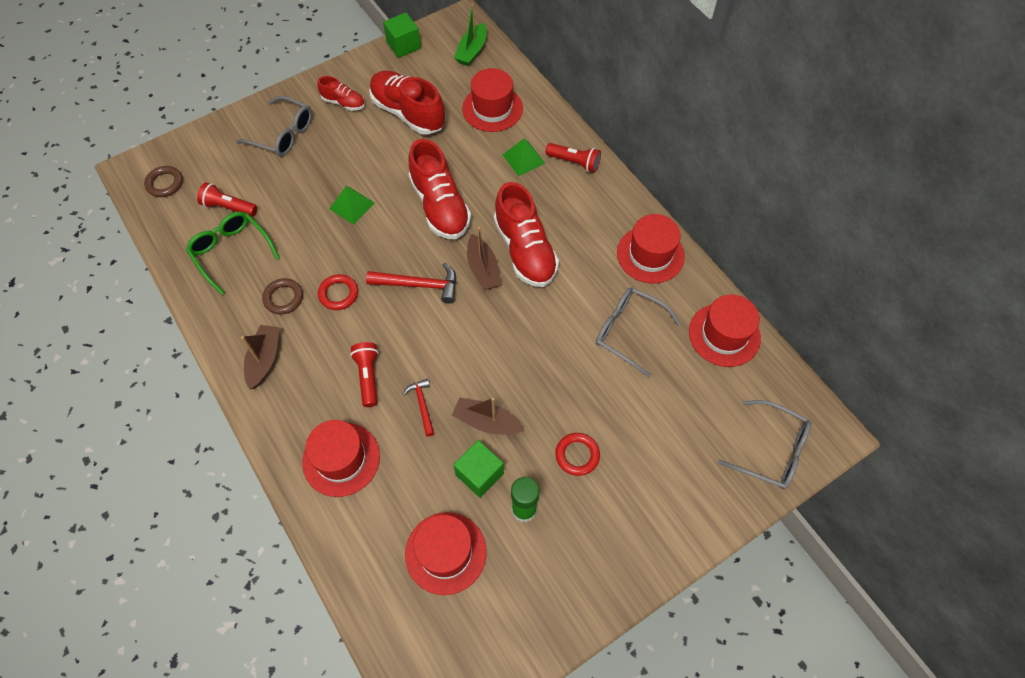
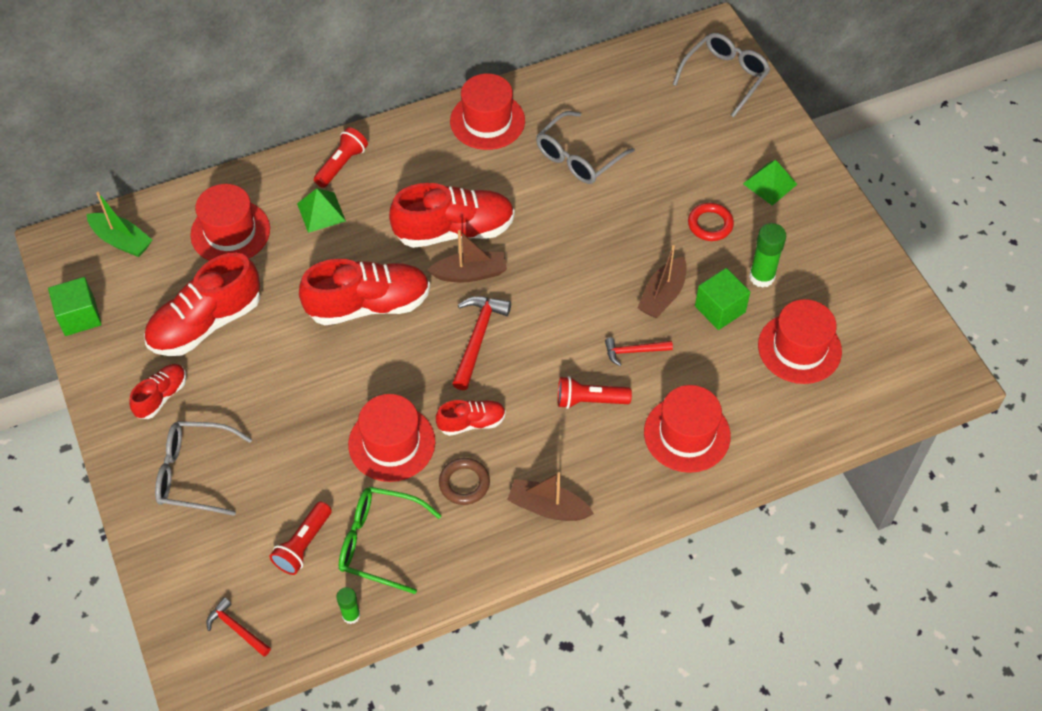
camera: 80 degrees left, 5 degrees down
(165, 183) = (236, 629): brown ring -> red hammer
(173, 246) = (351, 615): none -> green glue stick
(231, 252) = (379, 542): green glasses -> green glasses turned 45 degrees clockwise
(283, 134) = (194, 473): grey glasses -> grey glasses turned 120 degrees counterclockwise
(338, 294) = (471, 423): red ring -> red shoe
(352, 206) = (341, 399): green pyramid -> green pyramid (770, 184)
(724, 335) = (597, 82): red hat -> red hat (391, 443)

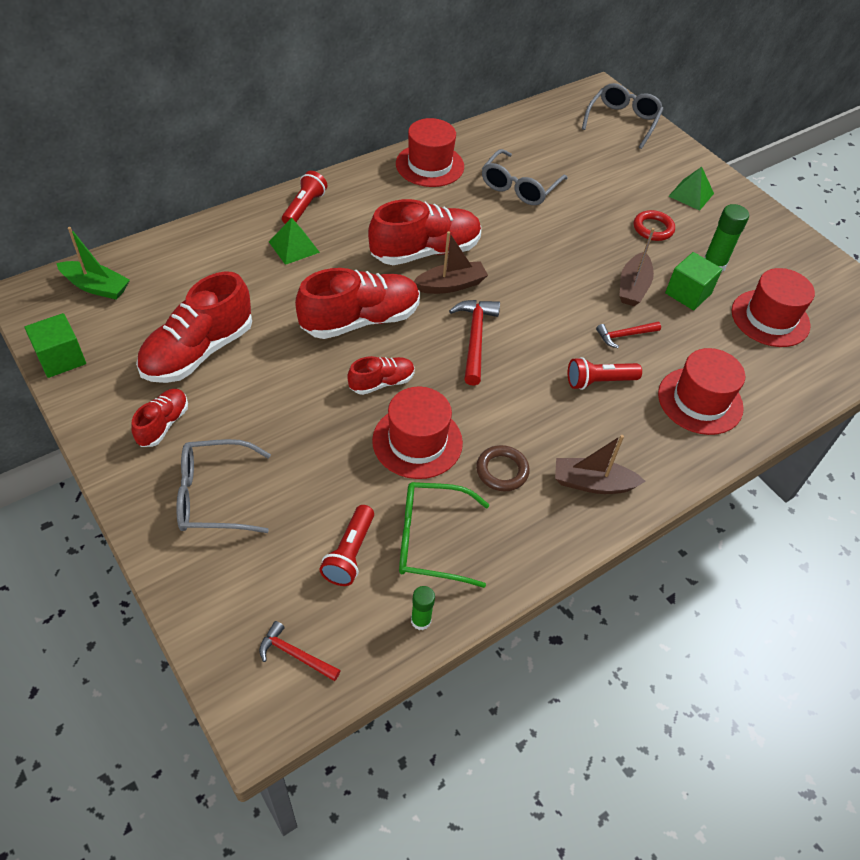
camera: 15 degrees left, 5 degrees down
(230, 232) = (207, 270): red hat -> none
(471, 423) = (492, 413): red shoe -> red shoe (381, 383)

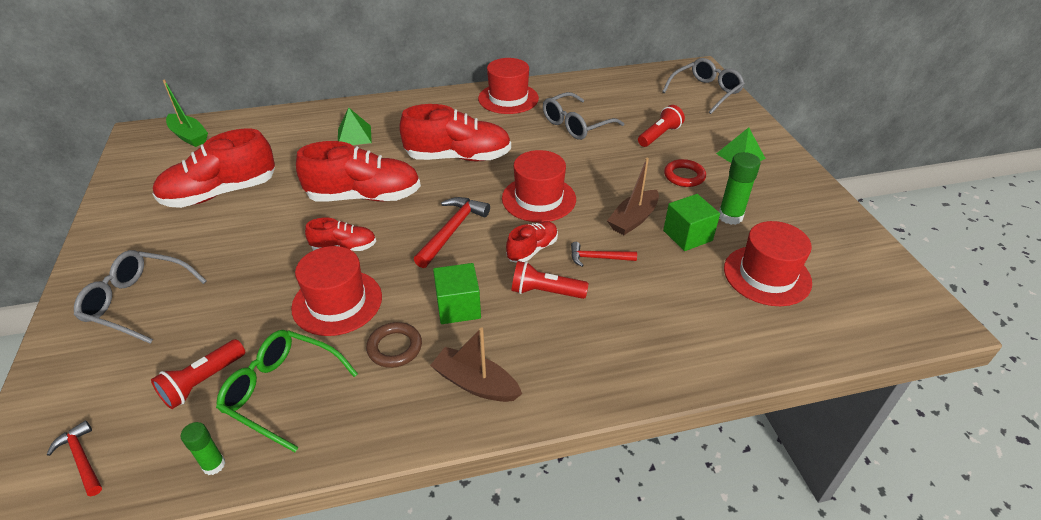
camera: 25 degrees right, 10 degrees down
(61, 358) = (122, 177): green cube -> green cube (458, 307)
(163, 424) = (149, 239): red shoe -> red shoe (532, 250)
(304, 207) = (384, 111): red flashlight -> red flashlight (659, 135)
(450, 285) = (461, 185): brown boat -> none
(700, 401) = (641, 334): red hat -> red hat (538, 199)

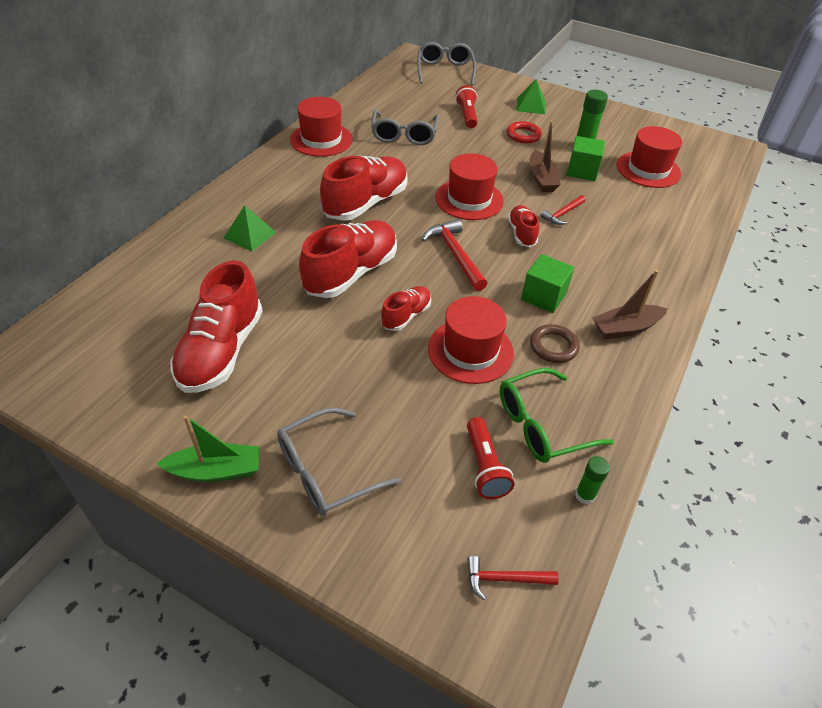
camera: 50 degrees left, 5 degrees up
(189, 136) = (76, 331): green boat -> green boat (216, 470)
(545, 292) = (571, 253): red flashlight -> none

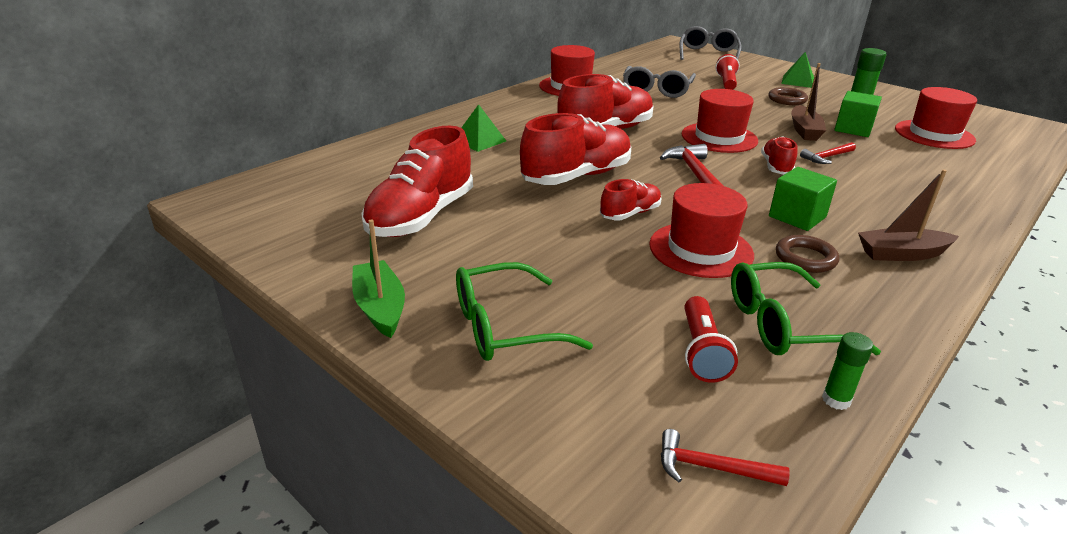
camera: 15 degrees right, 15 degrees down
(216, 470) = (380, 307): green boat -> green boat turned 120 degrees counterclockwise
(326, 471) = (504, 327): grey glasses -> green glasses
(523, 135) = (787, 100): red ring -> brown ring

